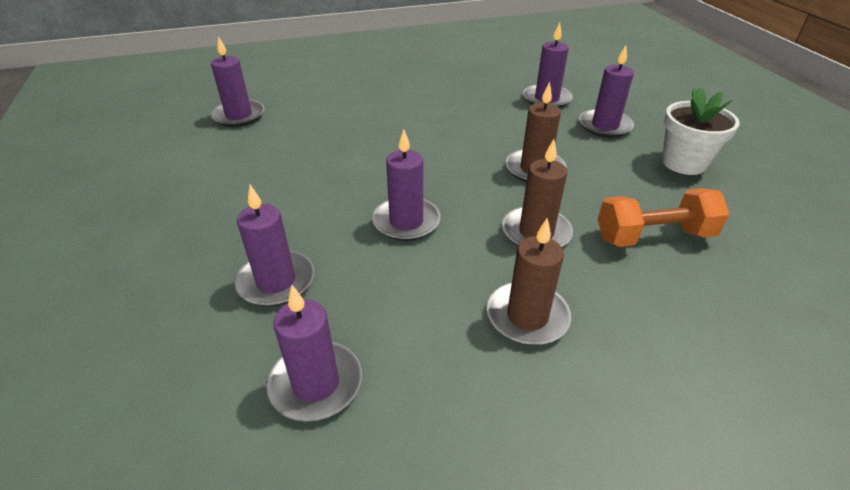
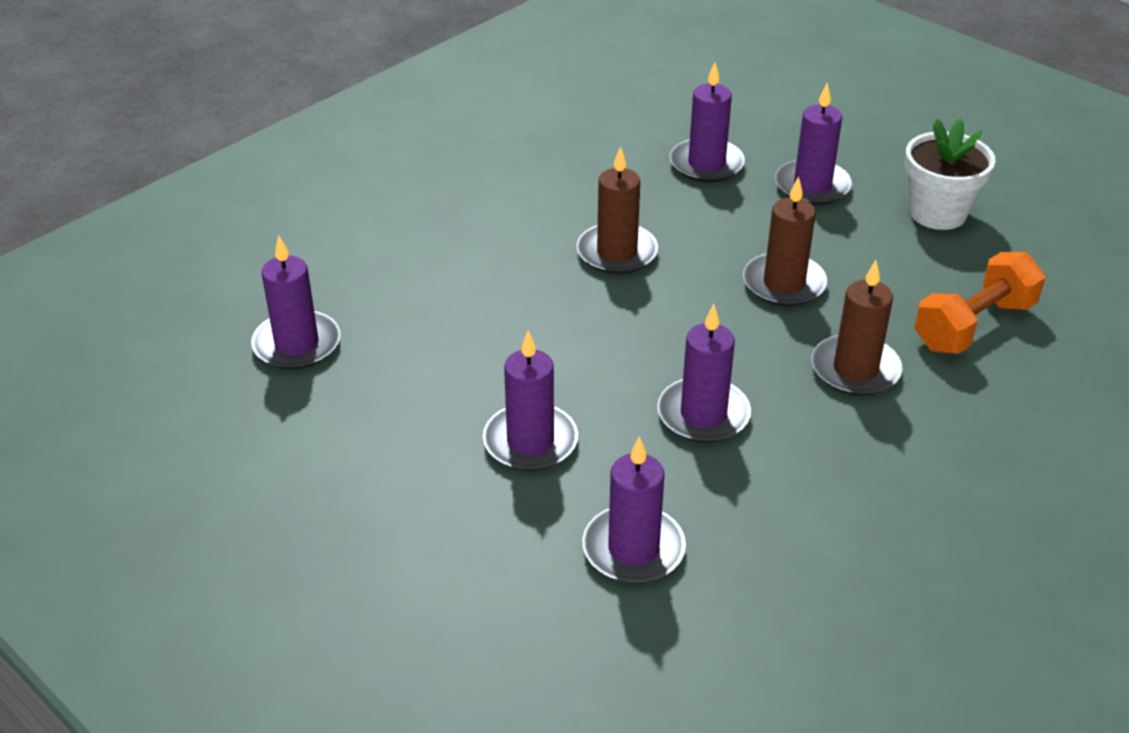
camera: 30 degrees left, 0 degrees up
(316, 384) = (791, 628): purple candle -> purple candle (530, 442)
(527, 316) = (925, 470): brown candle -> brown candle (617, 252)

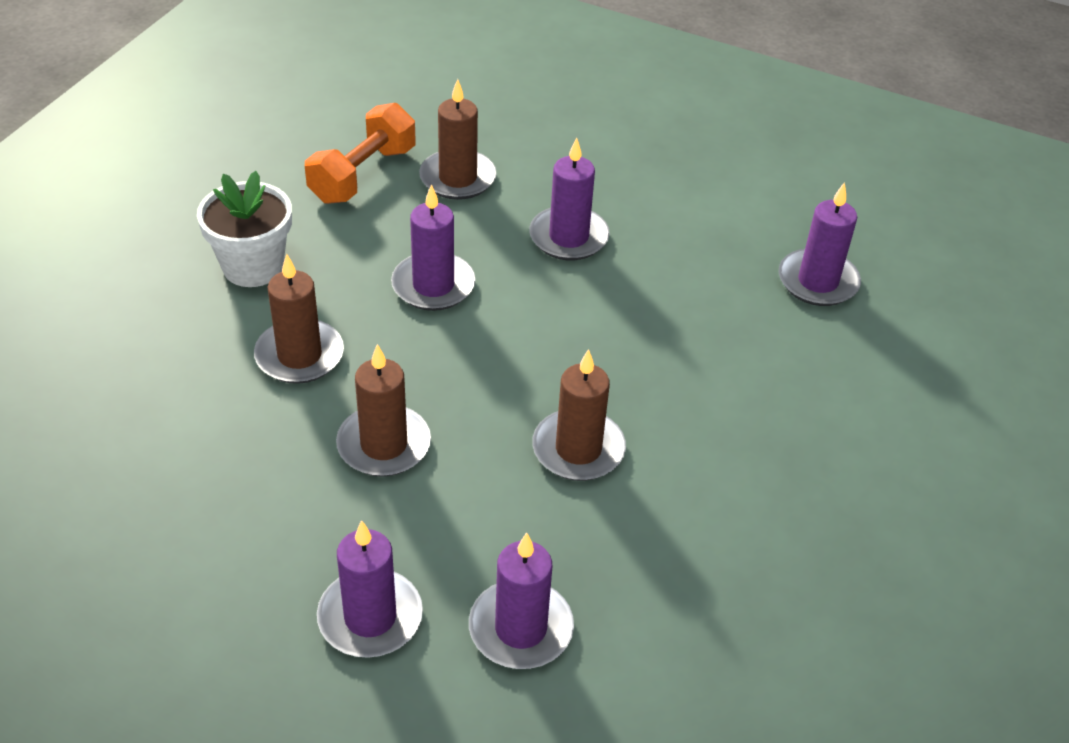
camera: 160 degrees right, 5 degrees up
(633, 549) = (457, 178): purple candle -> brown candle
(937, 213) = (200, 603): white flower pot -> white flower pot (253, 266)
(974, 326) = (174, 431): orange dumbbell -> orange dumbbell (363, 175)

